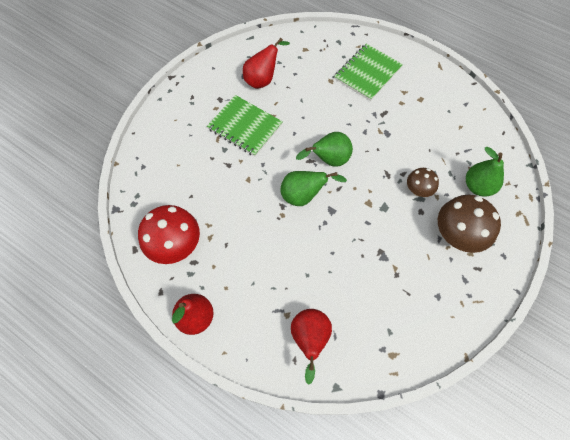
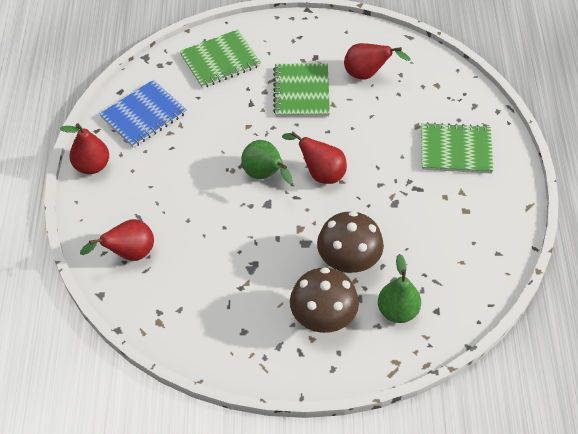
camera: 55 degrees right, 10 degrees down
(168, 159) = (220, 60): none -> green notebook
(175, 246) = (143, 115): red mushroom -> blue notebook
(329, 160) = (320, 173): green pear -> red pear
(418, 190) = (348, 261): brown mushroom -> brown mushroom, size x1.78

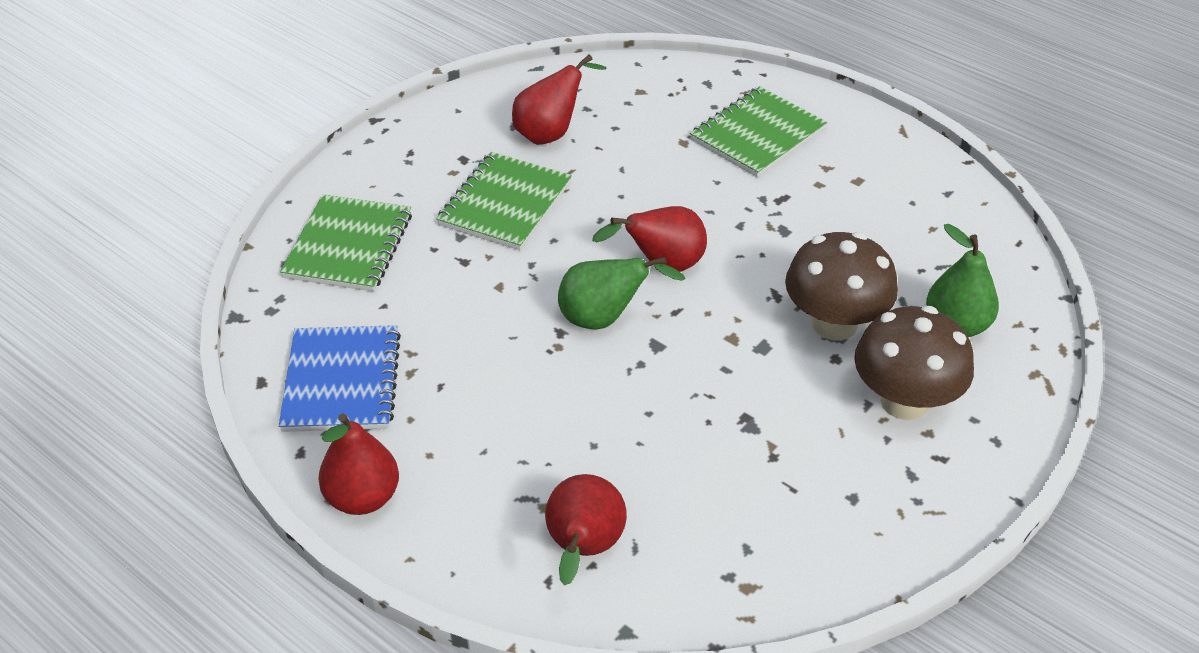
camera: 50 degrees left, 10 degrees down
(301, 92) = (505, 204): green notebook -> green notebook turned 75 degrees clockwise

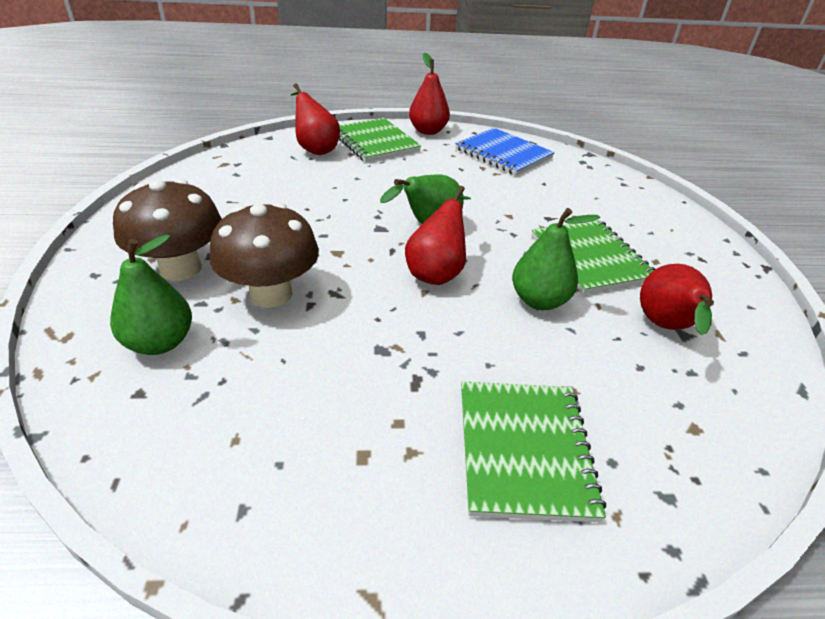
camera: 135 degrees right, 5 degrees down
(348, 246) = (612, 197): green notebook -> green notebook (375, 142)
(612, 198) = (539, 300): none -> green pear

